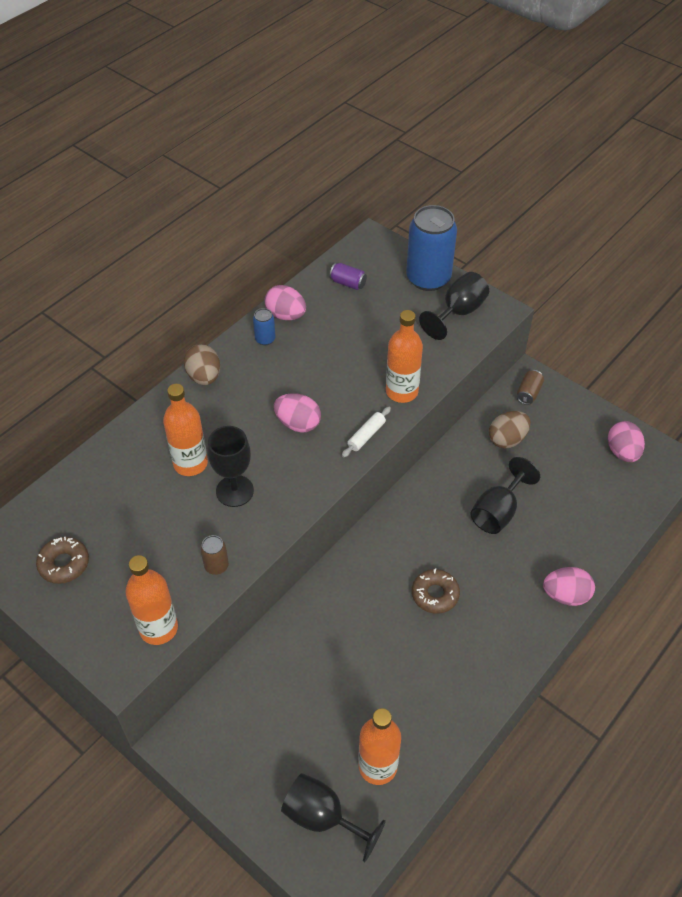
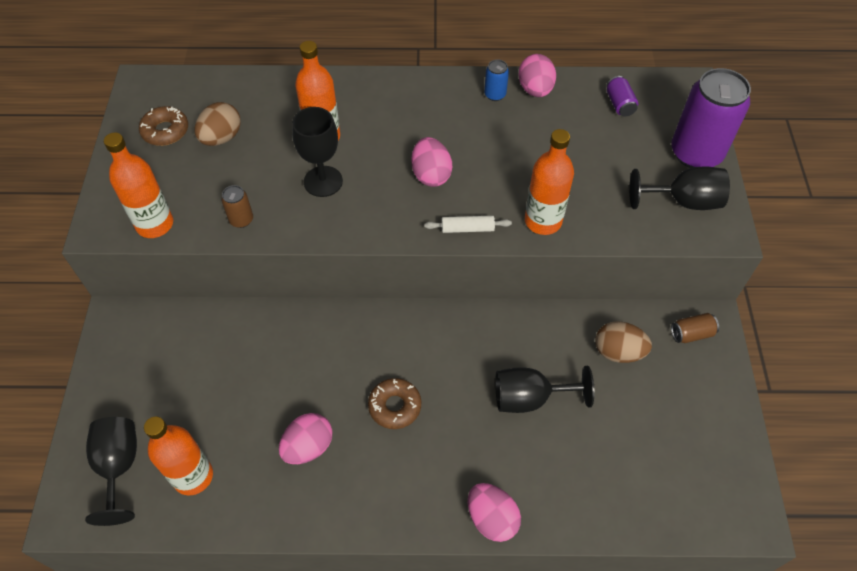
camera: 50 degrees right, 5 degrees up
(204, 377) = (415, 86): brown egg -> brown egg (221, 138)
(428, 278) = (696, 153): blue can -> purple can
(622, 452) = (711, 462): pink egg -> pink egg (308, 447)

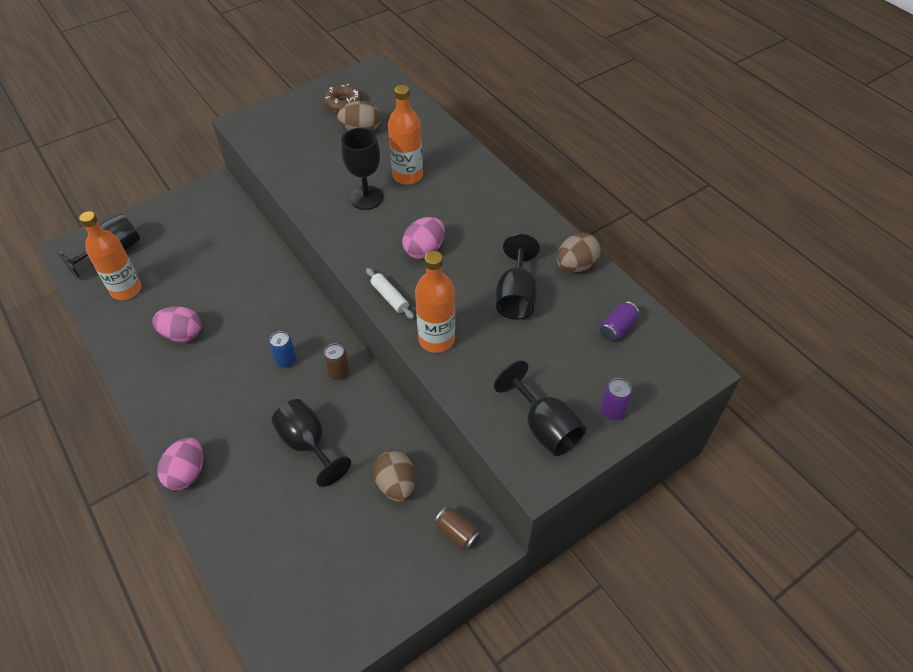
camera: 55 degrees right, 5 degrees down
(155, 224) = (263, 143): orange bottle -> none
(241, 220) = (299, 178): brown can -> brown can (338, 373)
(395, 406) = (245, 364): brown donut -> none
(495, 94) = (544, 244): blue can -> blue can (286, 360)
(535, 90) = (576, 266): pink egg -> brown egg
(537, 144) = (516, 296): none -> black goblet
(696, 153) = (612, 411): purple can -> purple can, size x0.43

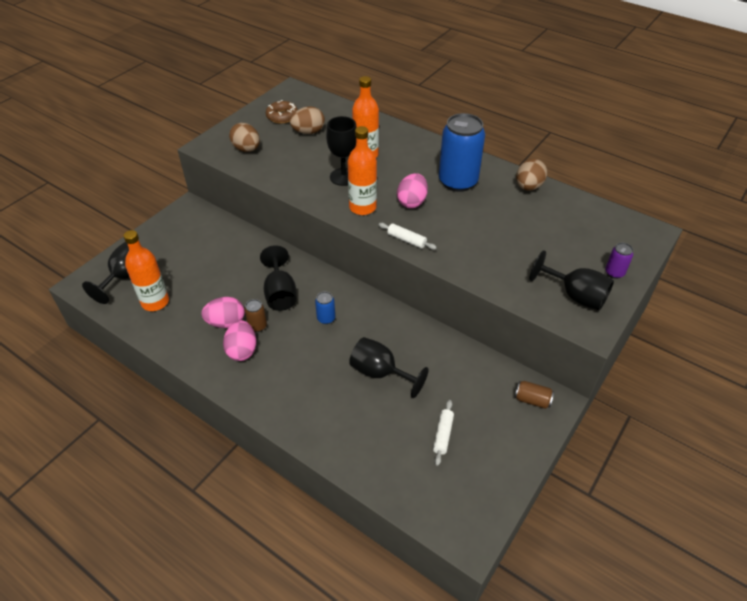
camera: 20 degrees left, 5 degrees down
(187, 473) = (293, 423): pink egg -> pink egg (242, 350)
(333, 541) = (443, 435): none -> white rolling pin
(338, 373) = (374, 315): brown can -> brown can (257, 326)
(396, 485) = (466, 381): brown egg -> brown egg (247, 149)
(436, 339) = (460, 259): orange bottle -> orange bottle (362, 207)
(494, 237) = (458, 182): none -> blue can
(516, 296) = (499, 216): black goblet -> black goblet (280, 293)
(617, 328) = (583, 220): purple can -> none

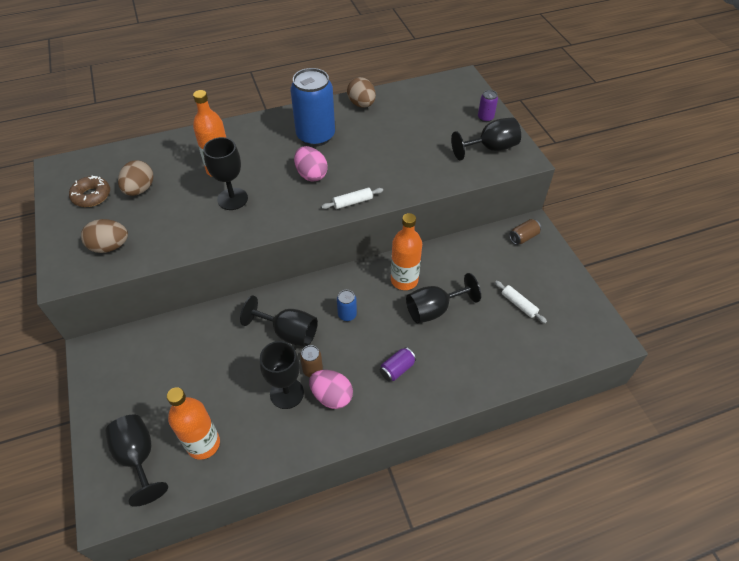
camera: 55 degrees left, 5 degrees up
(226, 322) = (286, 393): pink egg -> black goblet
(298, 378) = (397, 369): none -> purple can
(362, 207) = (286, 207): orange bottle -> orange bottle (404, 280)

